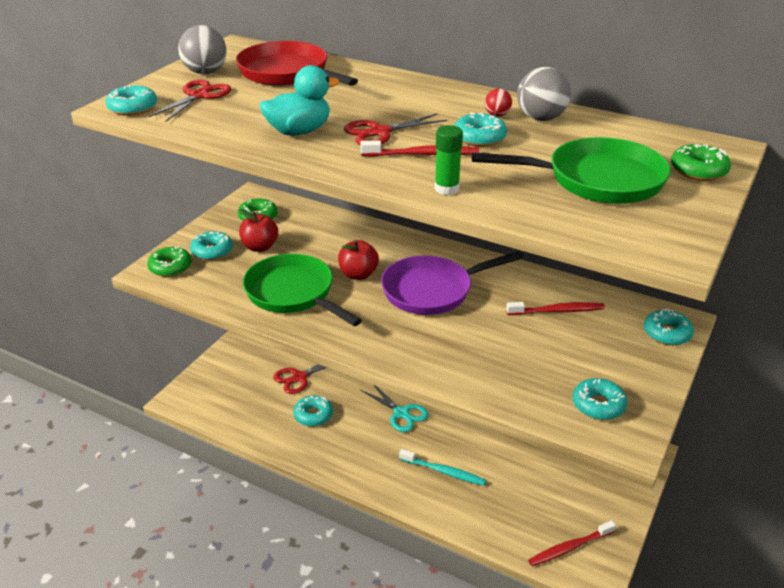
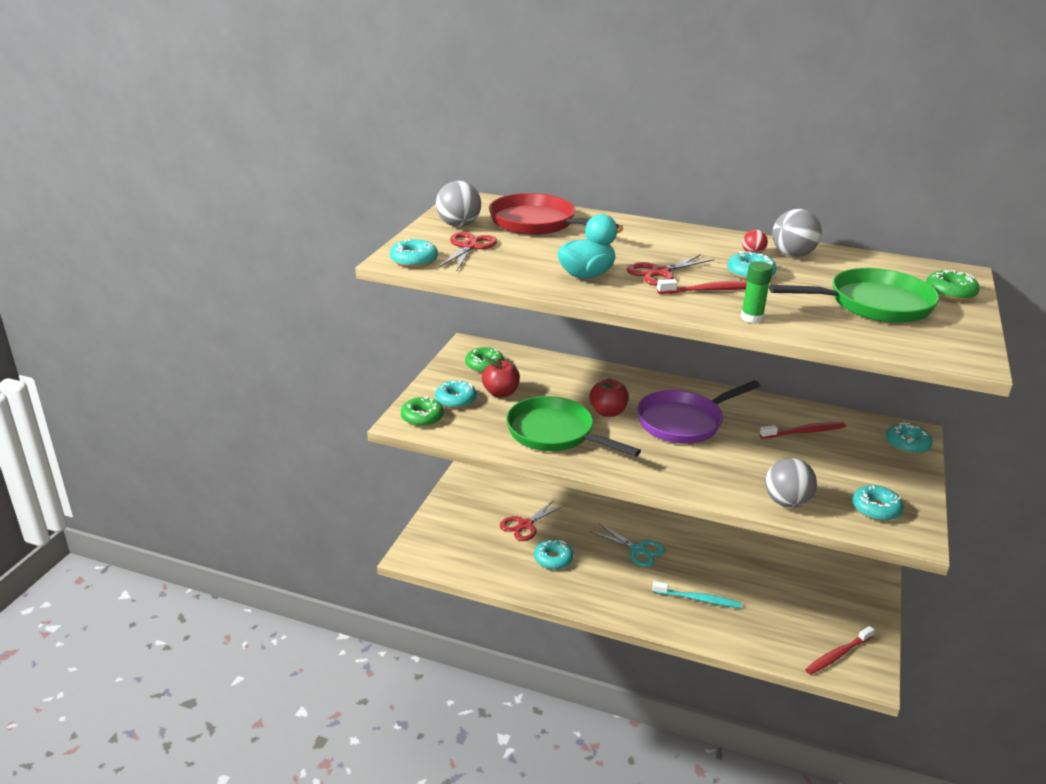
camera: 10 degrees left, 5 degrees down
(502, 389) = (786, 502): none -> grey ball

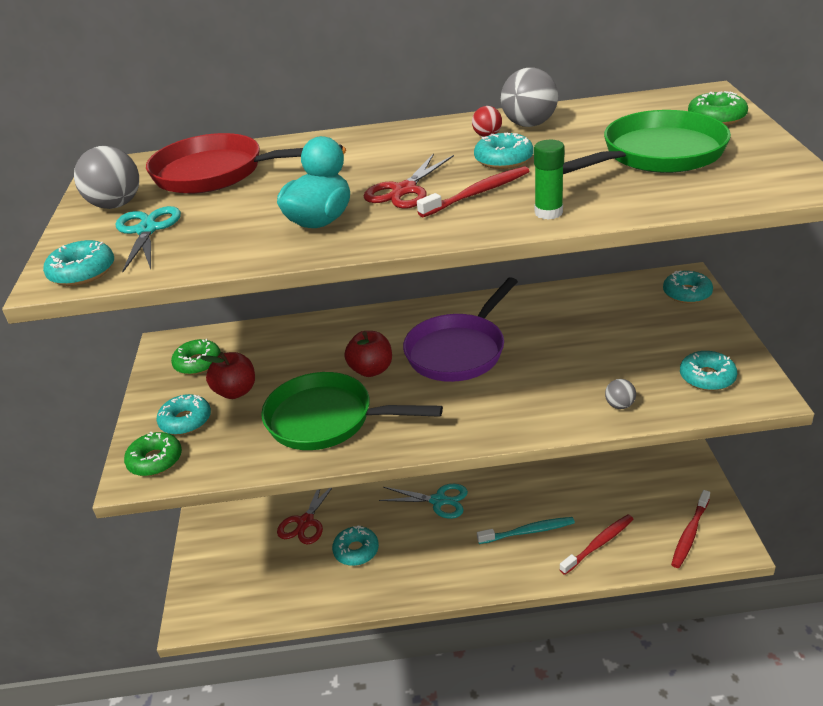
camera: 20 degrees left, 5 degrees up
(469, 247) = (147, 230): red scissors -> turquoise scissors
(786, 502) = (619, 405): grey ball -> grey ball, size x0.53
(804, 432) = (585, 316): red toothbrush -> red toothbrush (599, 544)

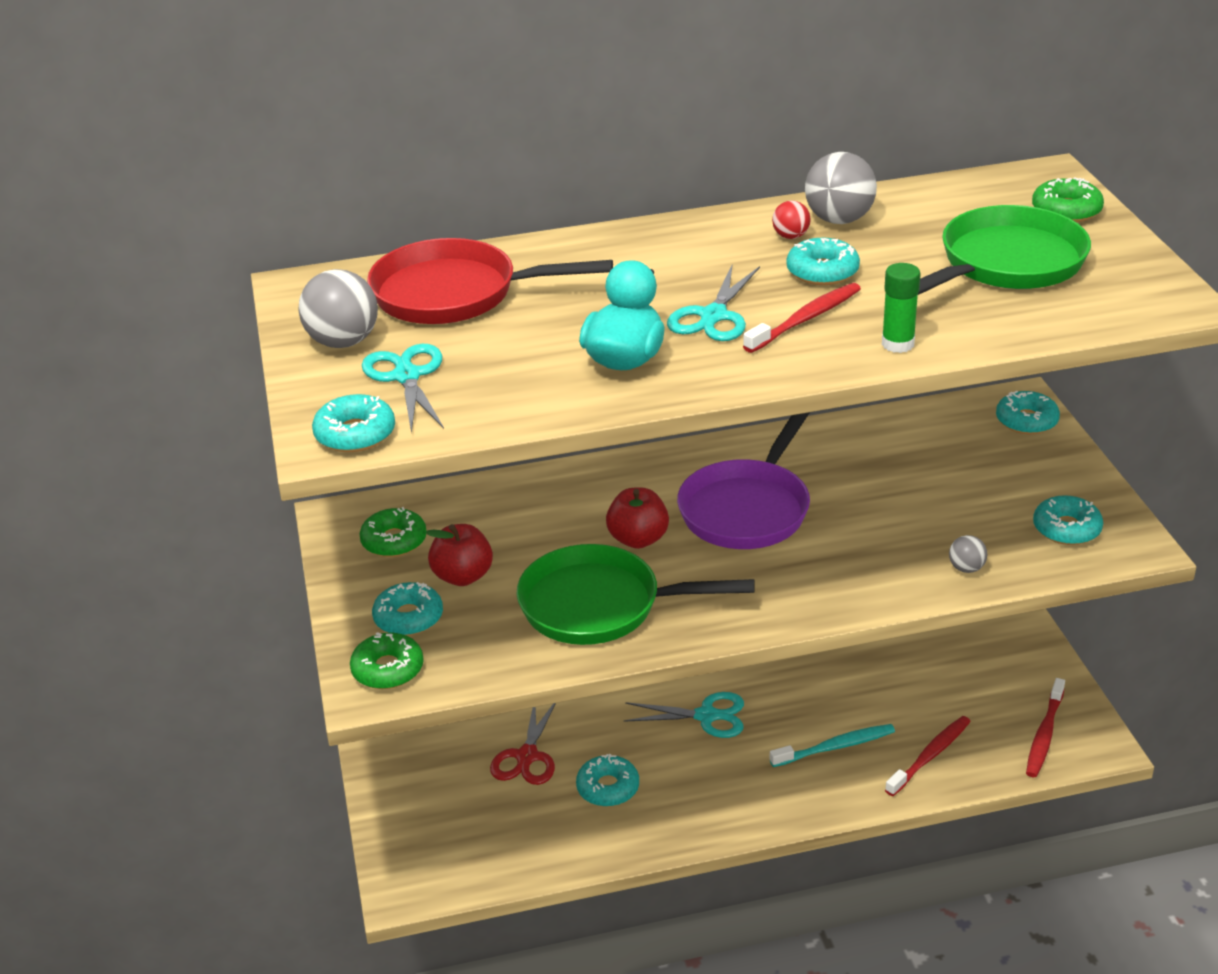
camera: 10 degrees left, 0 degrees up
(404, 190) = (713, 316): red scissors -> turquoise scissors

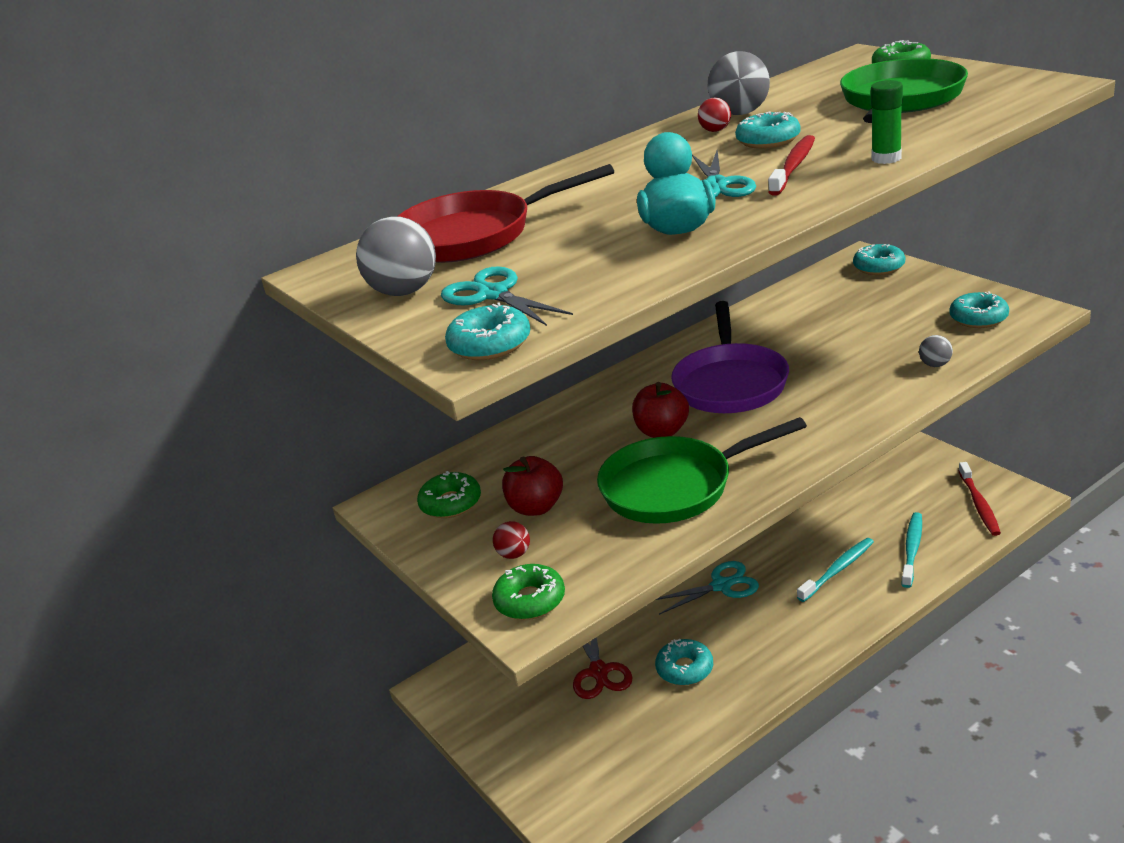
camera: 20 degrees left, 5 degrees down
(408, 617) = (514, 554): turquoise donut -> red ball
(930, 756) = (912, 549): red toothbrush -> turquoise toothbrush

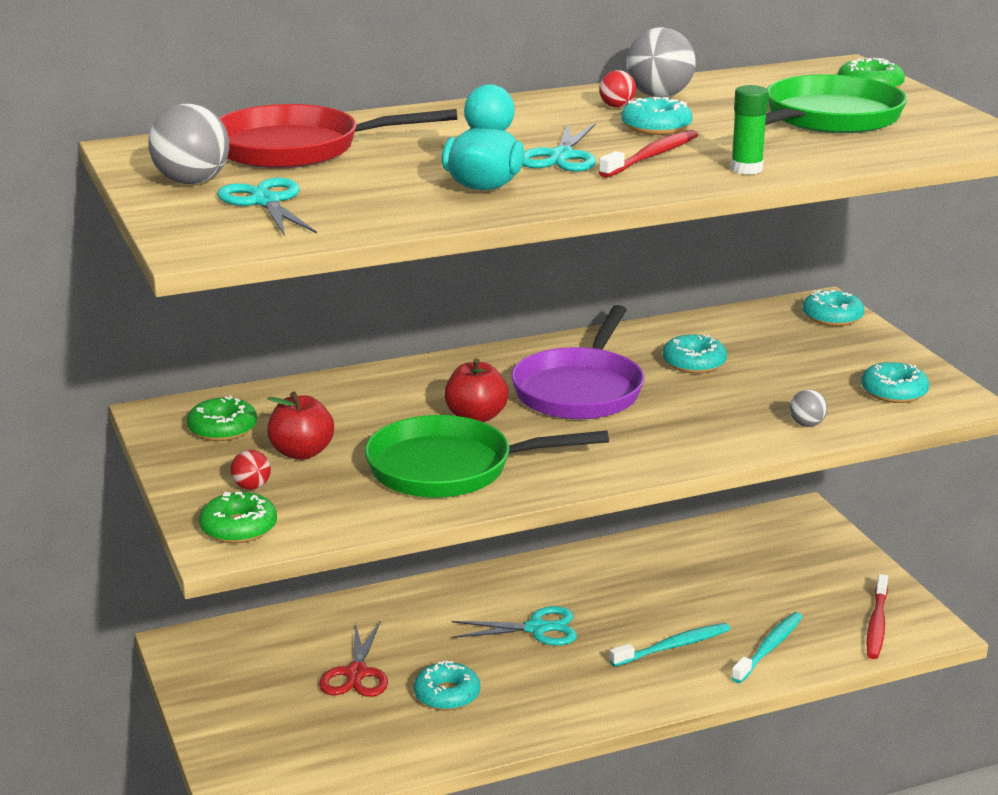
camera: 10 degrees right, 5 degrees down
(490, 344) = (225, 240): turquoise donut -> turquoise donut (694, 363)

